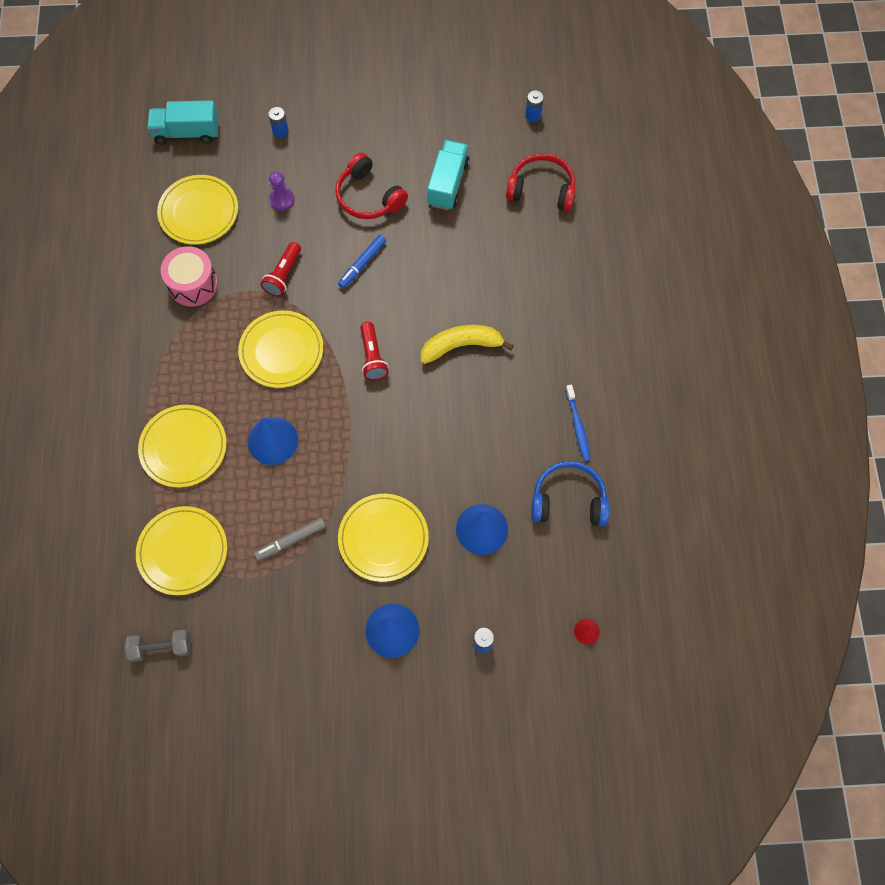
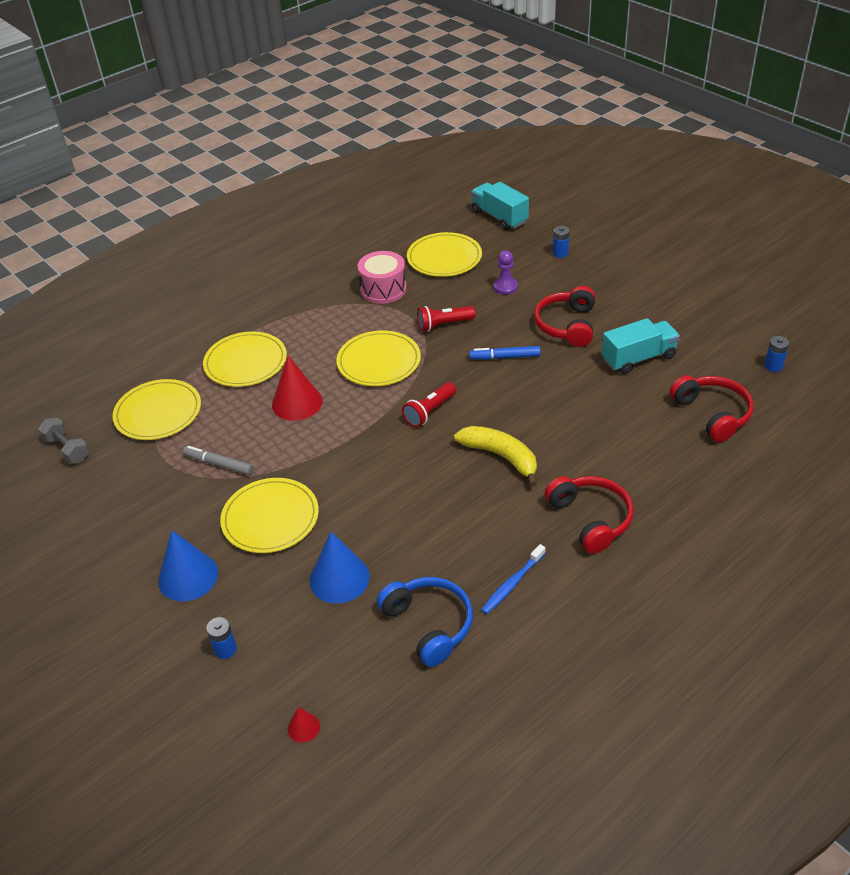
camera: 55 degrees right, 25 degrees down
(272, 440) = (297, 402): blue cone -> red cone
(565, 338) = (590, 519): none -> red headphones

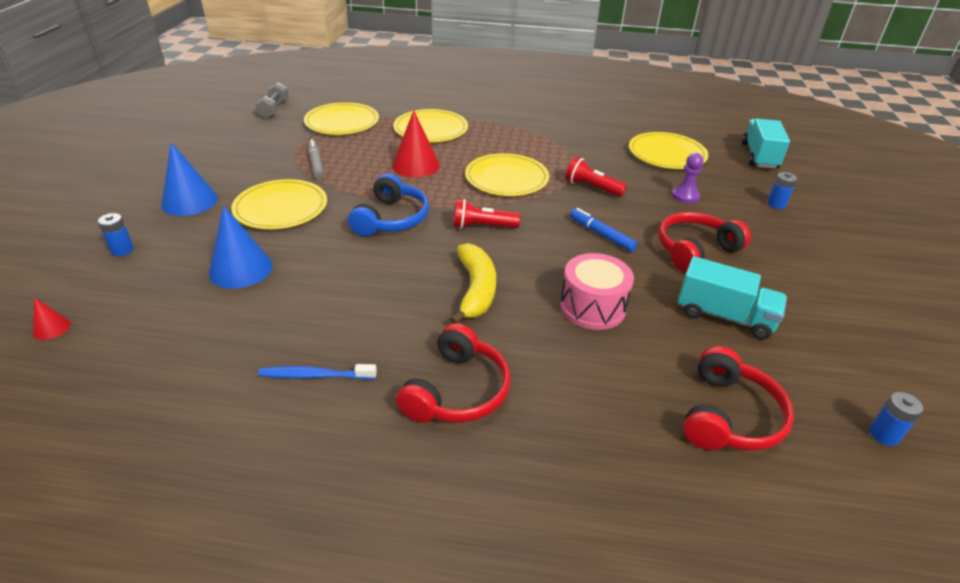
camera: 45 degrees right, 5 degrees down
(383, 289) = (587, 145): pink drum -> pink drum (592, 307)
(429, 625) = (220, 345): blue headphones -> blue headphones (391, 219)

